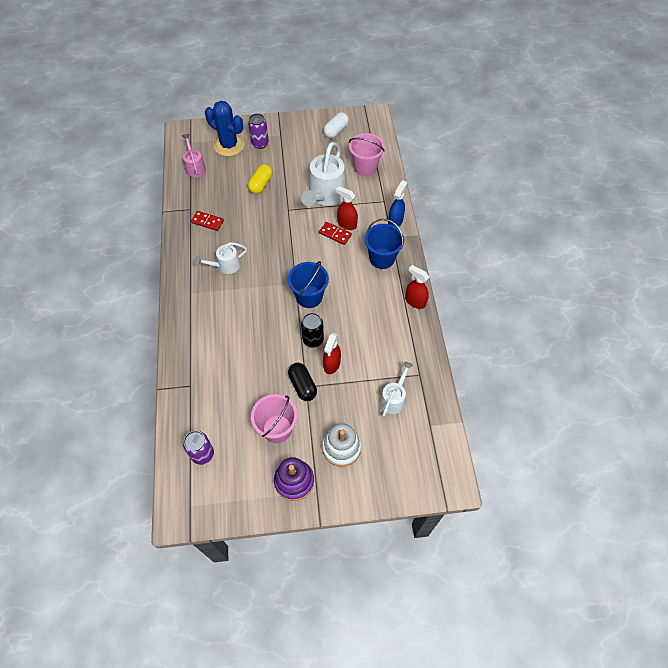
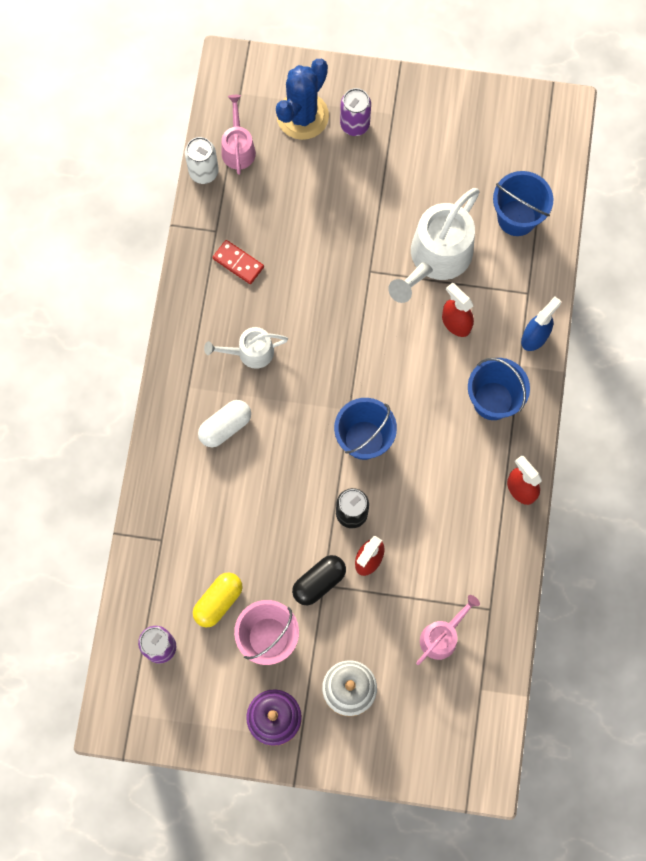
camera: 15 degrees right, 15 degrees up
(177, 182) = (203, 172): none -> white can
(229, 145) = (302, 116): blue cactus -> blue cactus turned 75 degrees clockwise
(261, 184) = (337, 210): yellow capsule -> yellow capsule (218, 601)
(302, 385) = (319, 582): black capsule -> black capsule turned 60 degrees clockwise
(335, 234) = (432, 337): red domino -> none
(336, 131) = (489, 128): white capsule -> white capsule (225, 427)
(365, 167) = (516, 218): pink bucket -> blue bucket
(394, 398) = (442, 636): white watering can -> pink watering can

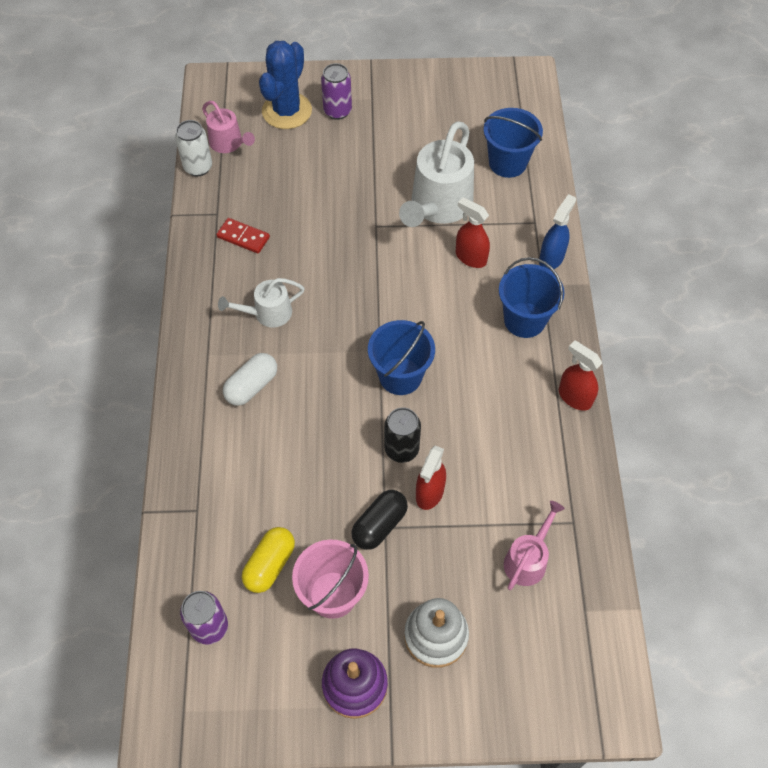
camera: 10 degrees left, 15 degrees down
(238, 148) = (229, 143): pink watering can -> pink watering can turned 150 degrees clockwise

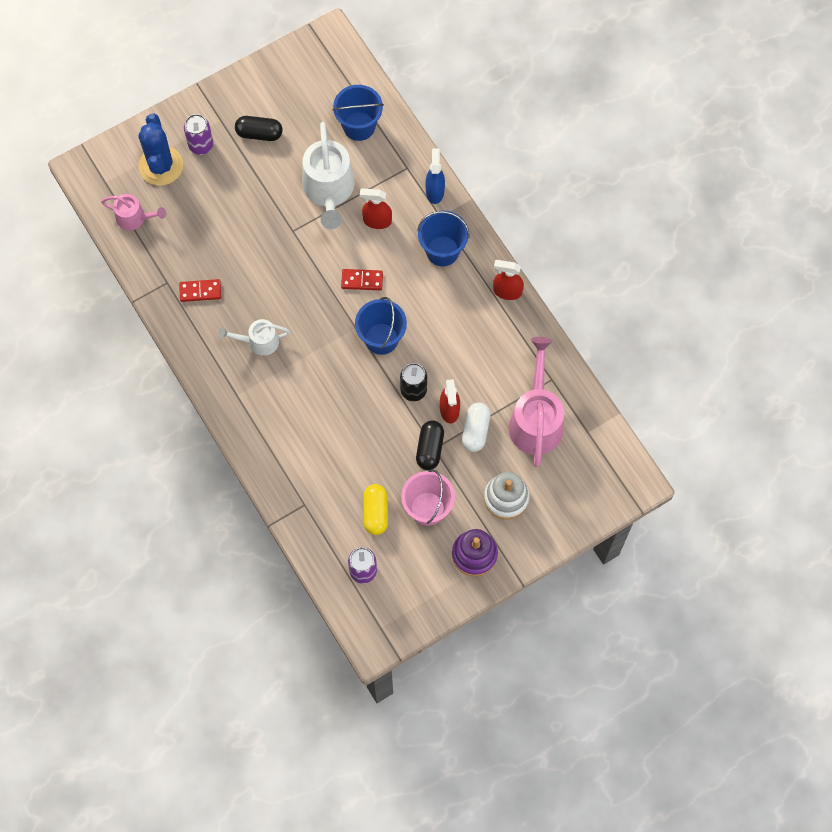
camera: 30 degrees left, 10 degrees up
(198, 167) = (125, 251): white can -> none
(252, 386) = (283, 401): white capsule -> white capsule (475, 430)
(267, 313) = (258, 342): white watering can -> white watering can turned 45 degrees clockwise
(401, 126) = (259, 133): none -> black capsule
(417, 307) = (362, 280): none -> red domino
(528, 559) = (536, 419): pink watering can -> pink watering can, size x1.80

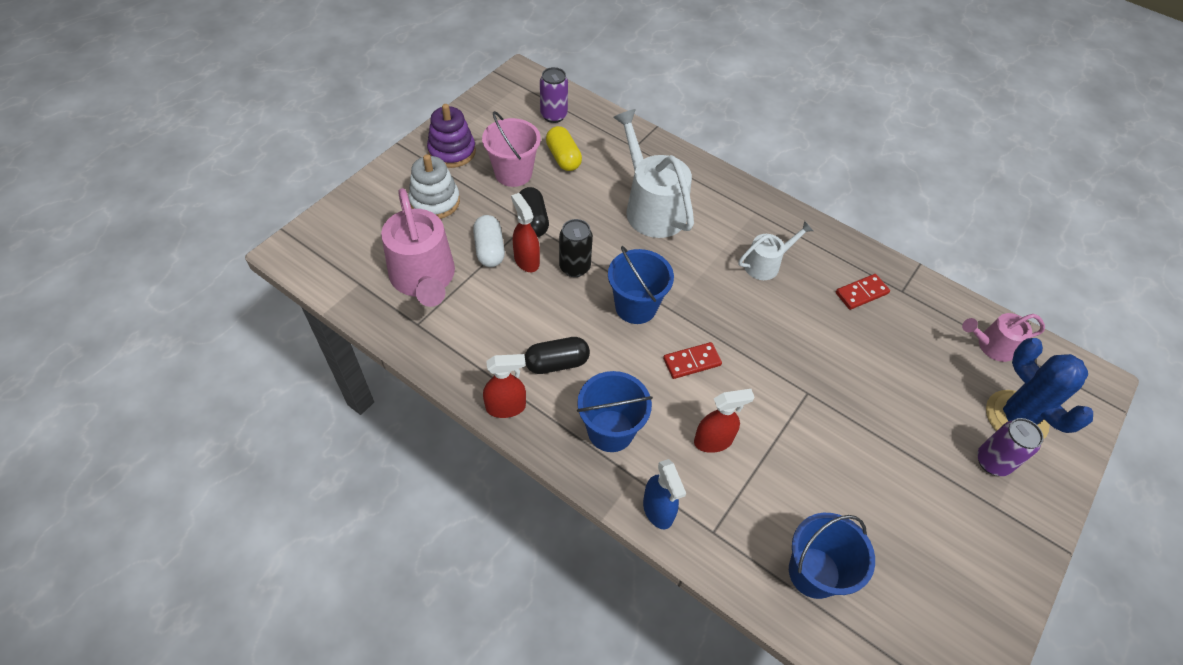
camera: 155 degrees right, 15 degrees down
(259, 133) = (935, 507): black capsule -> black capsule (557, 363)
(329, 191) = (796, 459): white watering can -> white watering can (651, 207)

